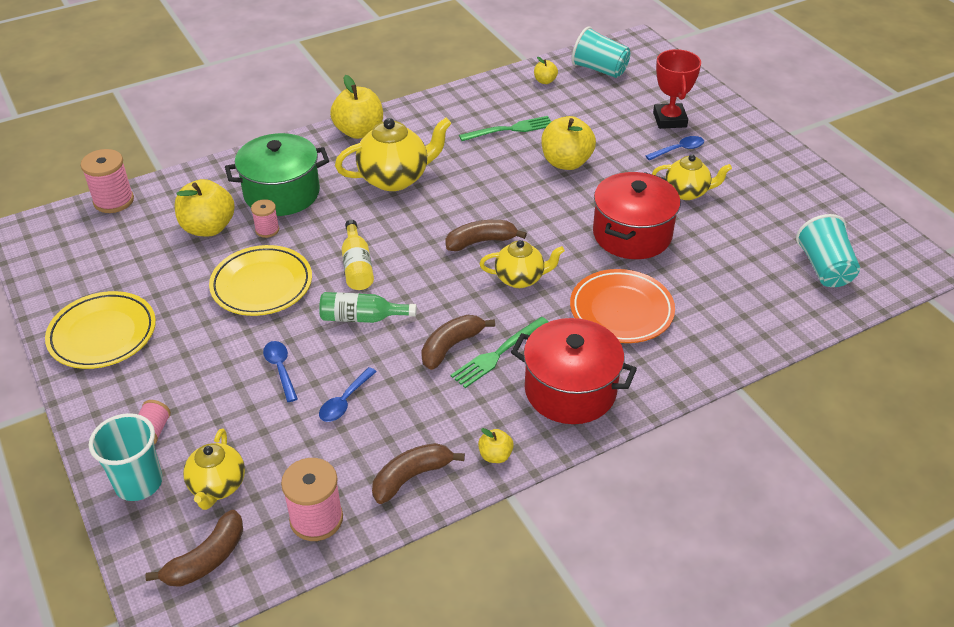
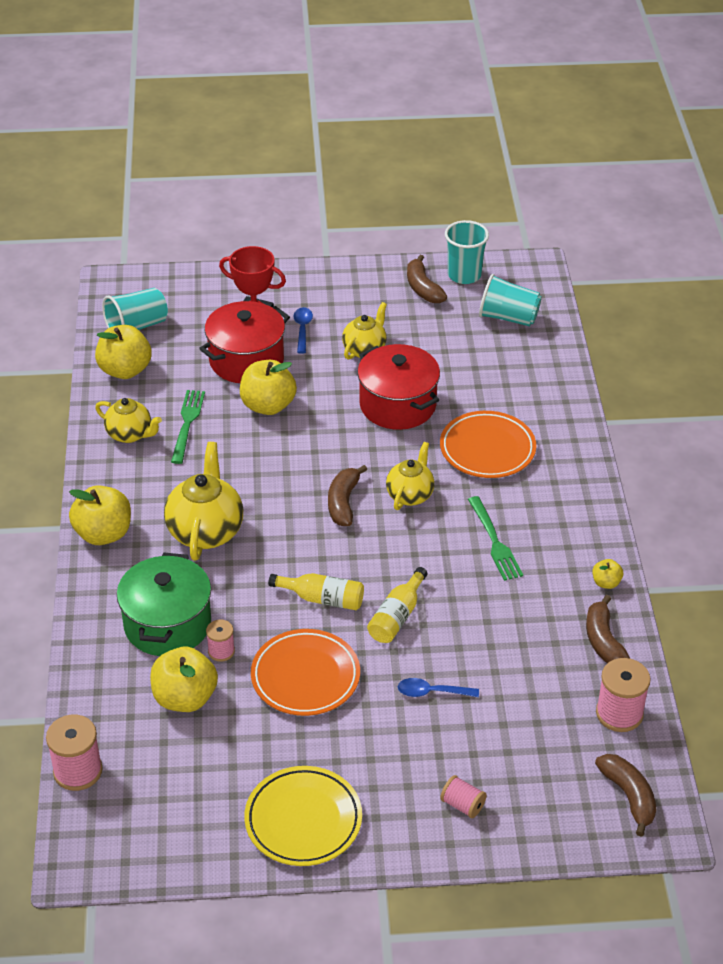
camera: 65 degrees left, 0 degrees up
(139, 483) = (521, 827): turquoise cup -> turquoise cup (464, 275)
(217, 486) = (552, 771): yellow teapot -> yellow teapot (130, 434)
(262, 285) = (305, 677): yellow plate -> orange plate
(345, 401) = (497, 658): blue spoon -> none
(362, 318) = (397, 616): green bottle -> yellow bottle
(451, 346) = (468, 568): brown banana -> brown banana (423, 288)
(545, 81) = (125, 370): yellow apple -> yellow apple, size x2.04
(570, 390) = (560, 514): red pot -> red pot (246, 360)

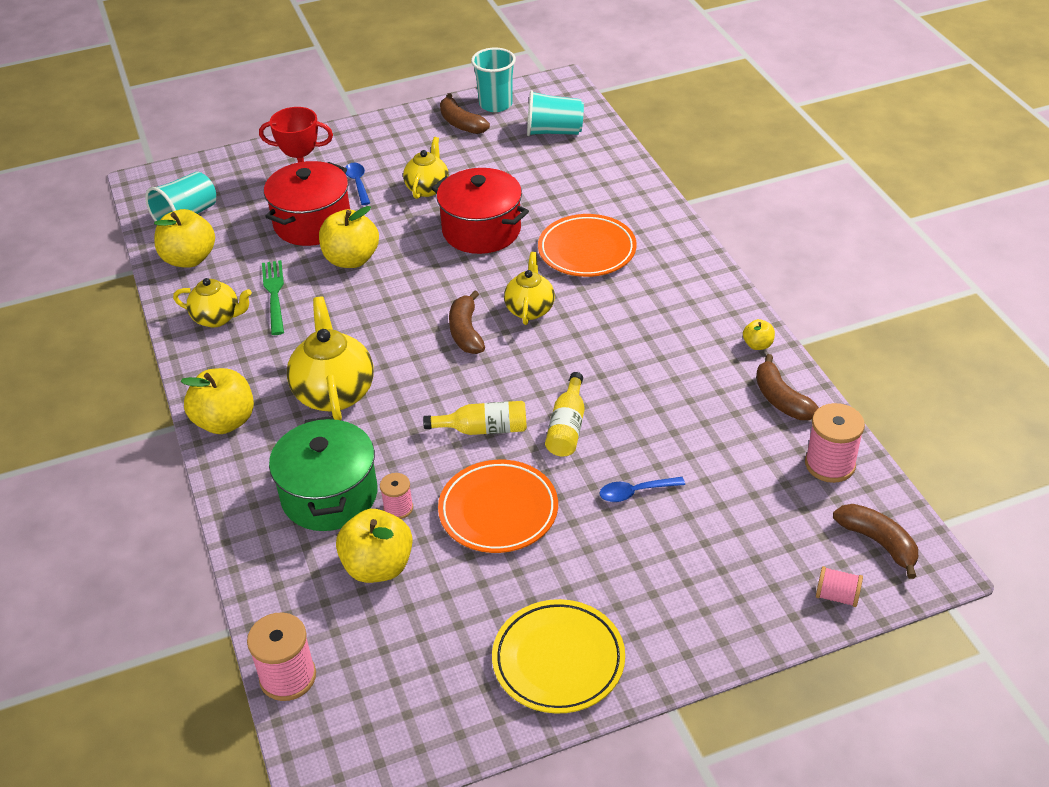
camera: 15 degrees left, 0 degrees up
(462, 805) = (718, 597): pink spool -> pink spool (837, 596)
(494, 541) = (632, 333): green fork -> none

